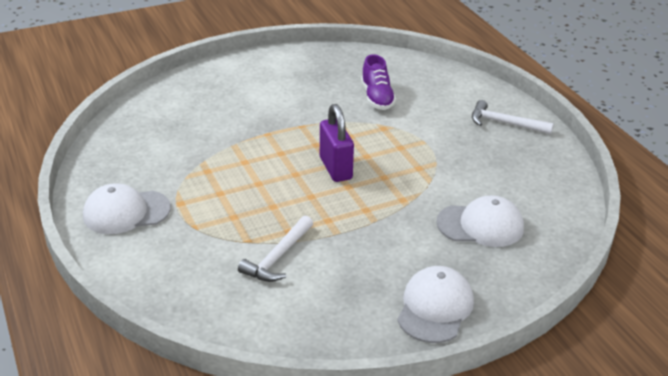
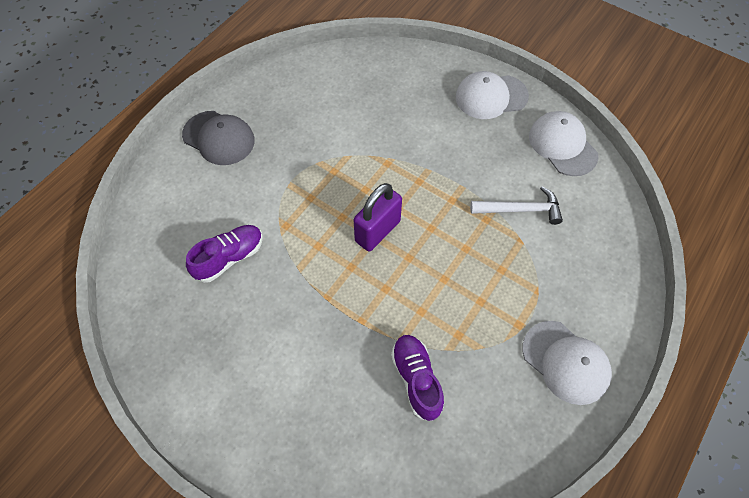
camera: 120 degrees left, 25 degrees up
(199, 140) = (416, 380): none -> purple shoe
(480, 225) = (383, 104): white cap -> white cap (562, 145)
(505, 123) = (219, 138): white hammer -> grey cap

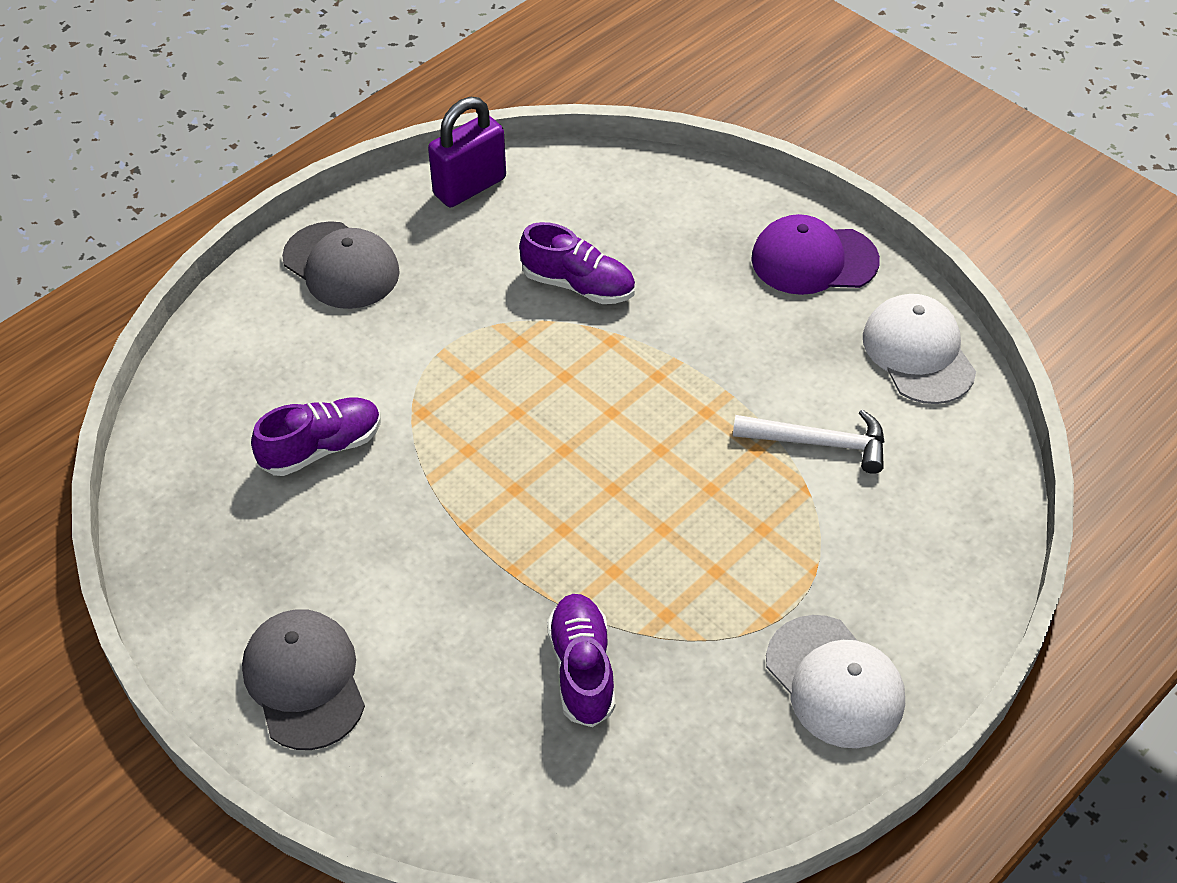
camera: 10 degrees right, 10 degrees down
(249, 417) = (304, 681): none -> grey cap
(361, 131) = (578, 285): none -> purple shoe
(377, 231) = (570, 442): purple padlock -> purple padlock (470, 187)
(491, 97) = (814, 260): white cap -> purple cap

